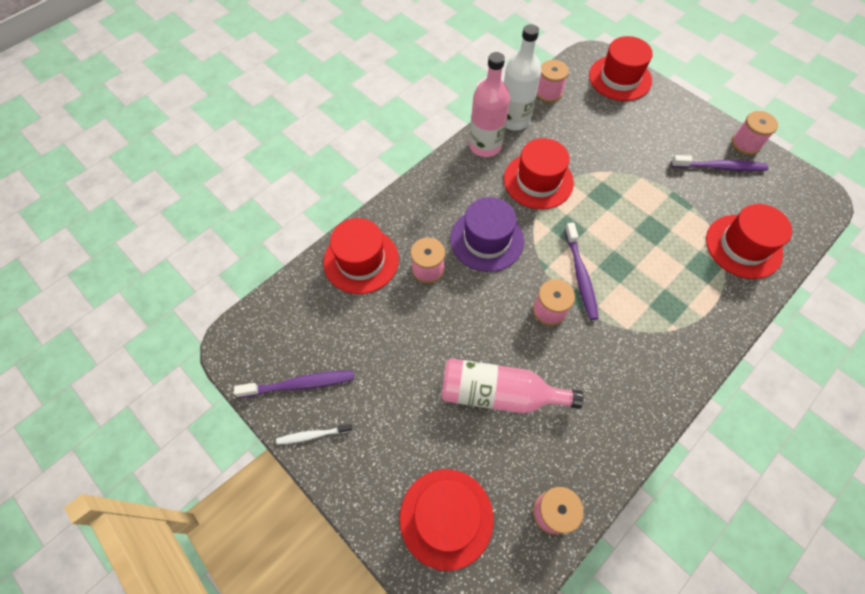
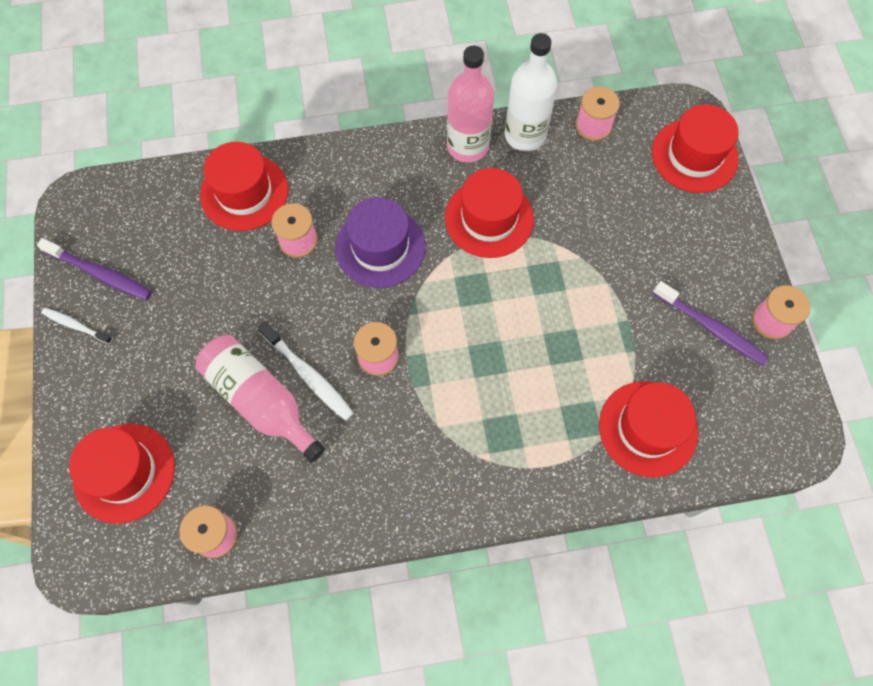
camera: 35 degrees right, 5 degrees up
(515, 353) = (308, 375): none -> white toothbrush
(580, 275) = (441, 343): purple toothbrush -> none

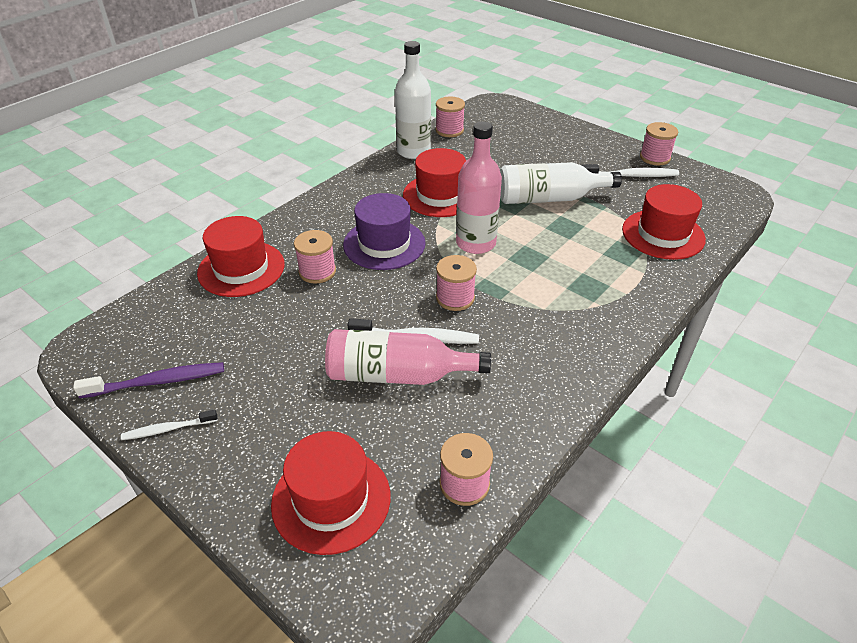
camera: 40 degrees left, 25 degrees down
(467, 146) = (383, 172): pink bottle -> pink bottle (476, 243)
(589, 298) = (549, 198): none -> white bottle
(694, 156) = (522, 117): red hat -> none
(711, 328) = (631, 176): purple toothbrush -> white toothbrush

